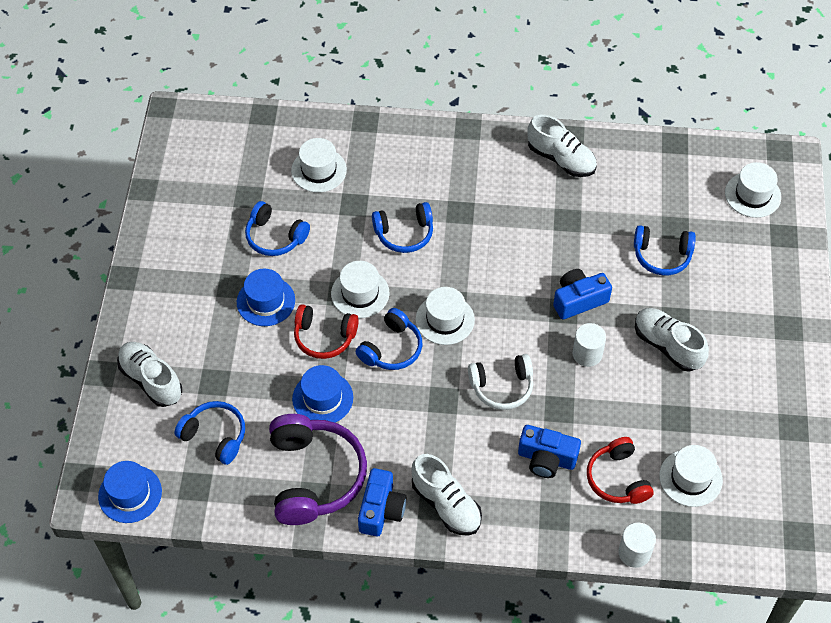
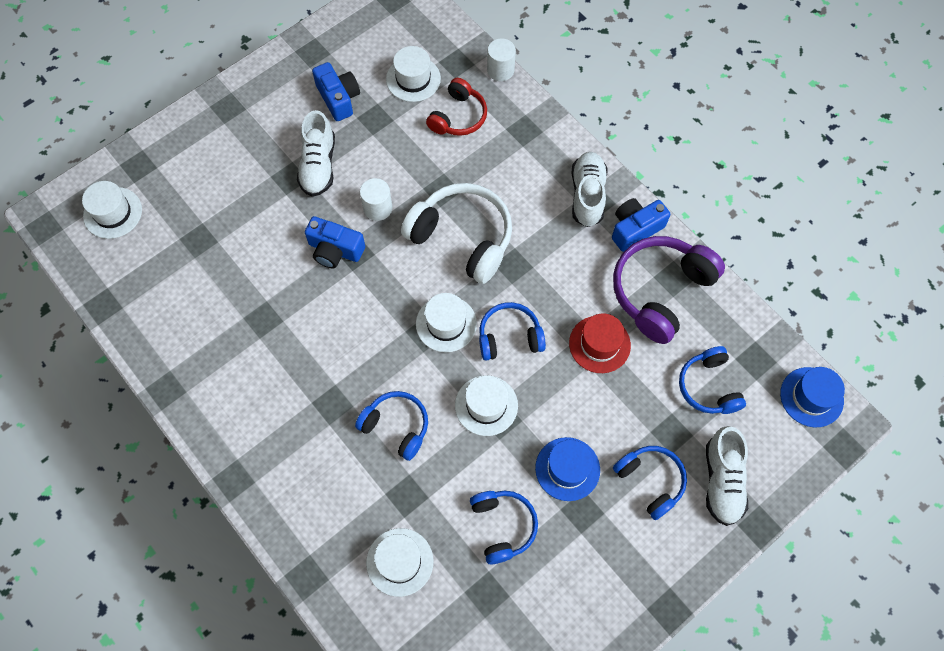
camera: 135 degrees left, 10 degrees up
(322, 398) = (599, 344): blue hat -> red hat
(324, 337) = (551, 393): red headphones -> none
(502, 387) = (462, 238): white headphones -> white headphones, size x1.64
(546, 459) = (488, 166): blue camera -> blue camera (338, 98)
(561, 159) = (200, 376): white shoe -> none
(662, 256) = (236, 228): blue headphones -> blue headphones (650, 481)

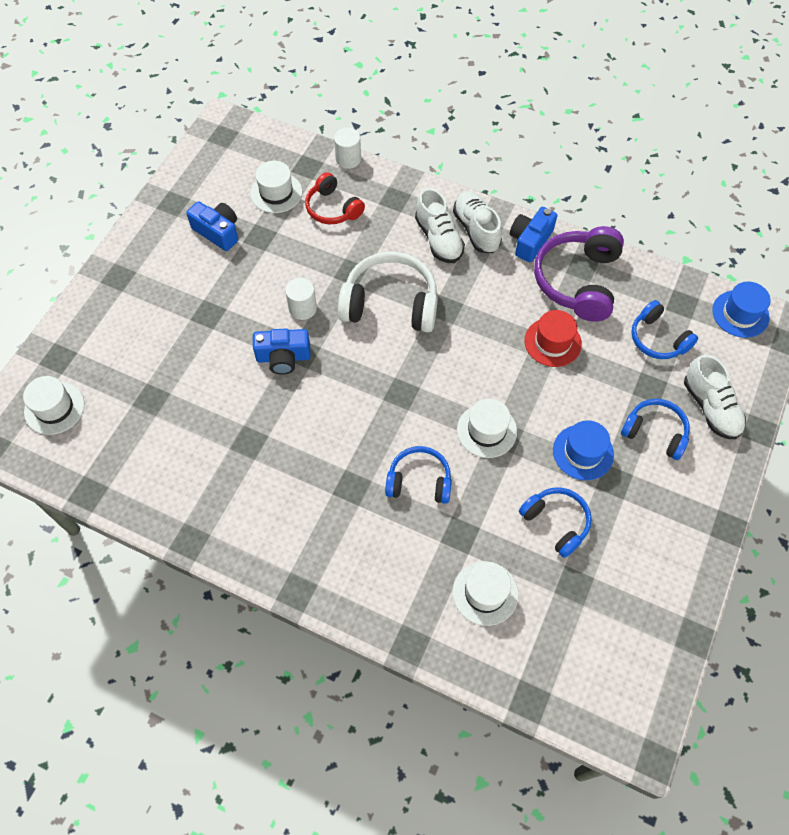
camera: 25 degrees left, 5 degrees down
(318, 165) = (230, 293): white shoe -> white shoe (438, 239)
(446, 324) = (415, 378): white hat -> none
(458, 116) = (332, 208): red headphones -> red headphones turned 135 degrees clockwise
(509, 337) = (475, 367): blue headphones -> none

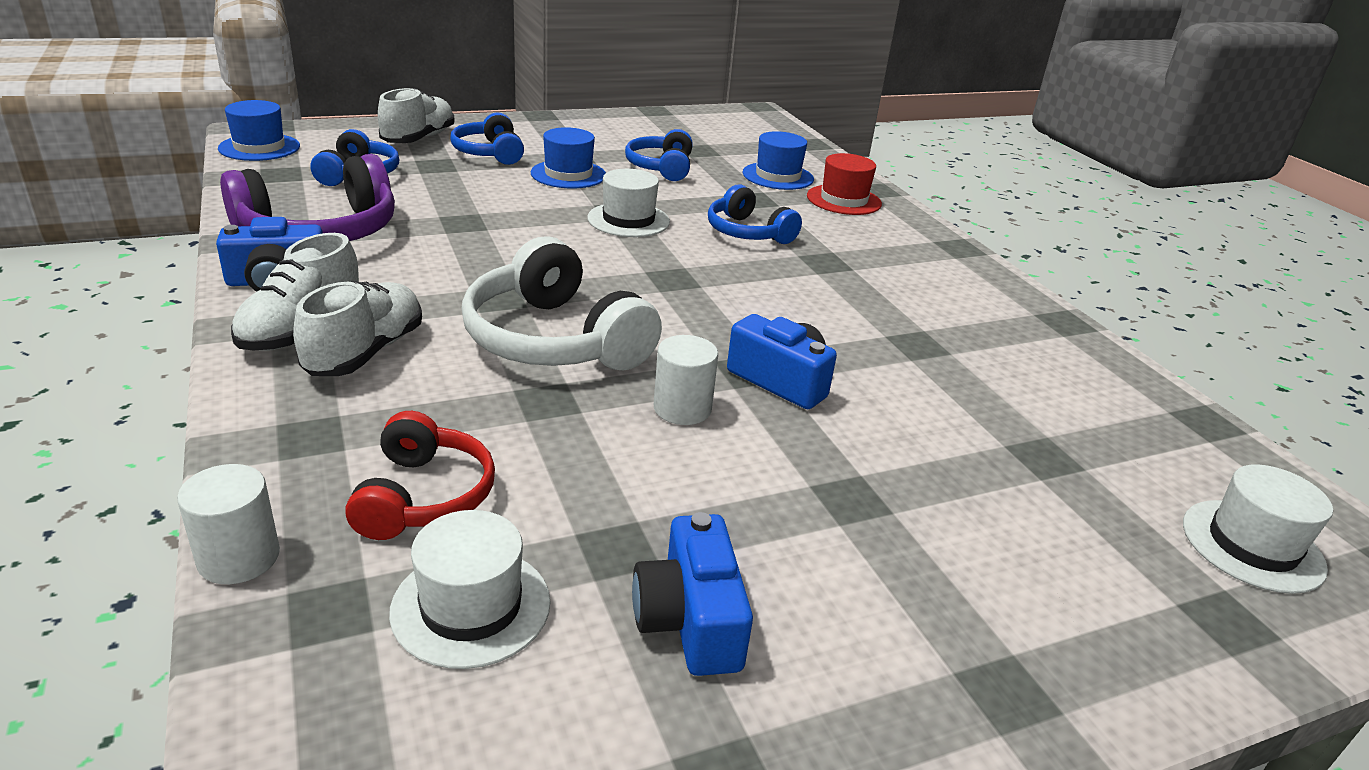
camera: 140 degrees left, 30 degrees down
(485, 593) = (778, 176): white hat -> blue hat
(552, 342) = (449, 221): red hat -> red hat (843, 200)

